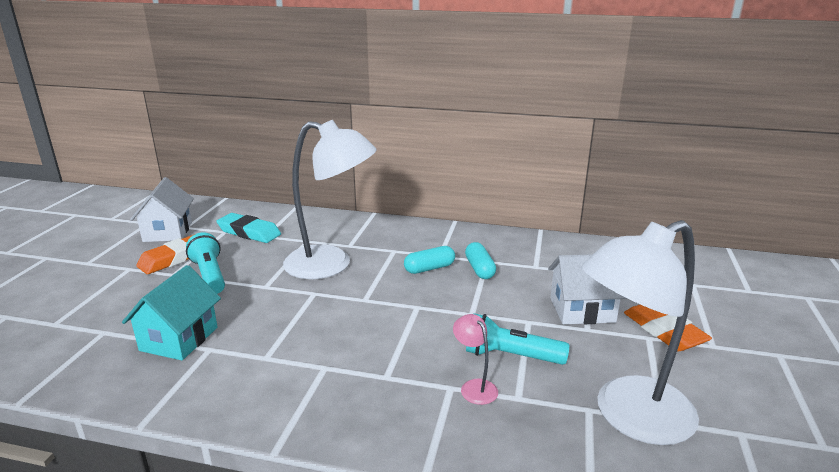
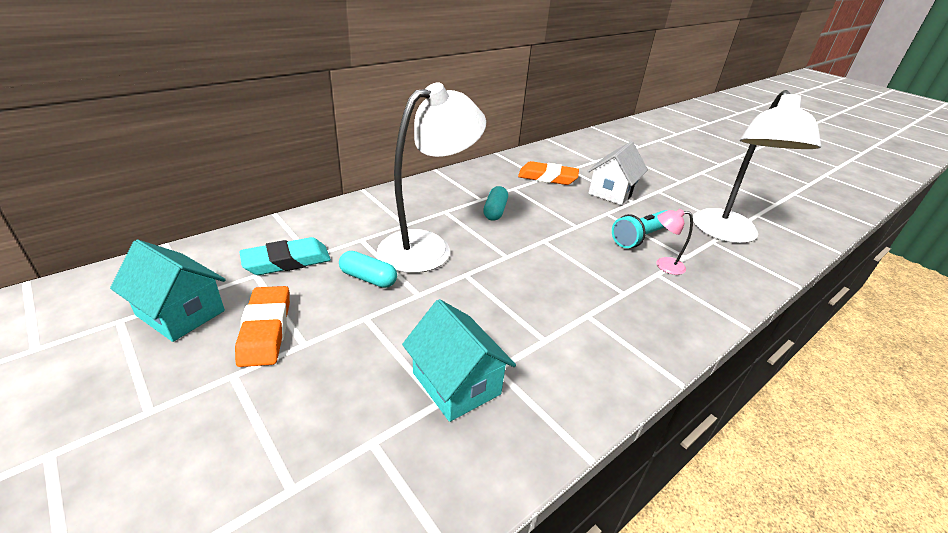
camera: 55 degrees left, 10 degrees up
(168, 232) = (180, 313): white house -> turquoise house
(209, 275) = (345, 319): turquoise flashlight -> none
(479, 269) = (521, 195): turquoise capsule -> turquoise capsule (368, 278)
(664, 331) = (656, 184): orange eraser -> orange eraser (547, 177)

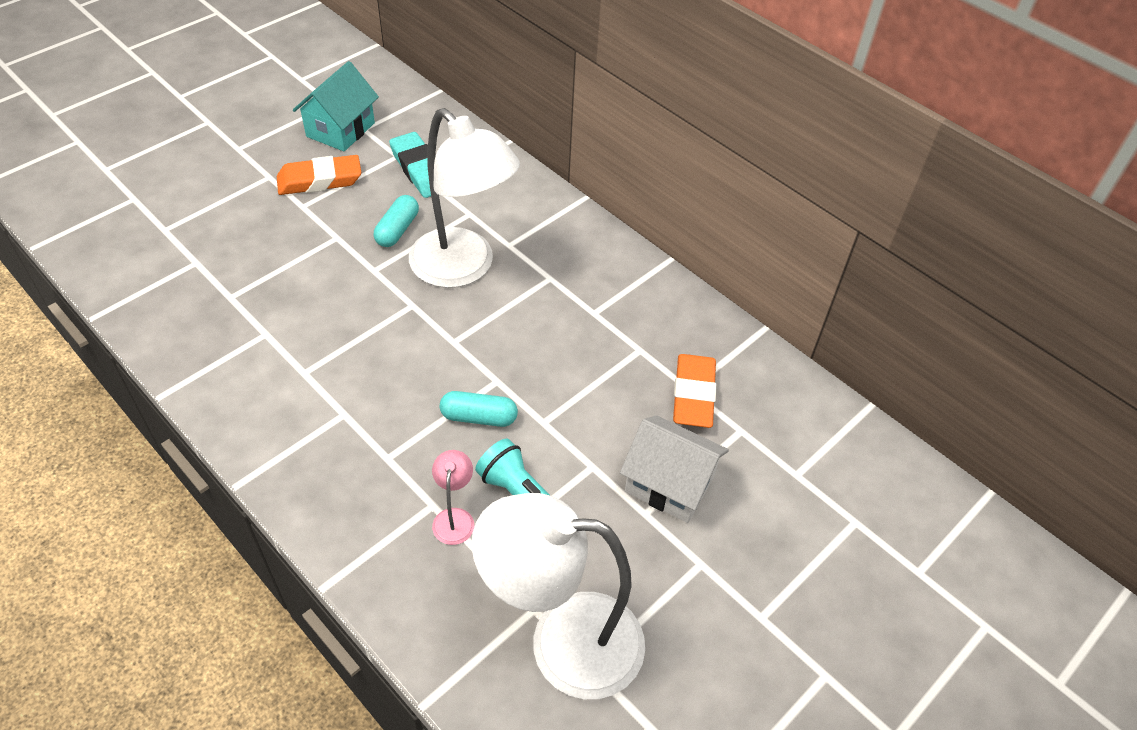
camera: 85 degrees right, 15 degrees up
(456, 383) = (249, 306): turquoise house -> none
(495, 211) = (563, 328): turquoise capsule -> turquoise capsule (479, 417)

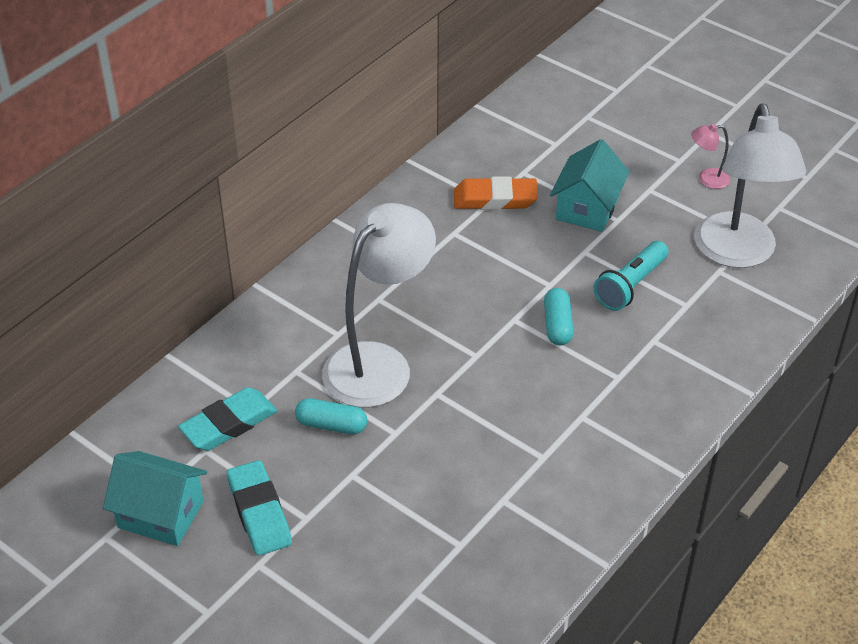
camera: 95 degrees left, 5 degrees down
(320, 180) = (259, 512): orange eraser -> turquoise eraser
(454, 518) = (660, 325): pink lamp -> pink lamp (707, 179)
(669, 484) = (587, 208): white house -> turquoise house

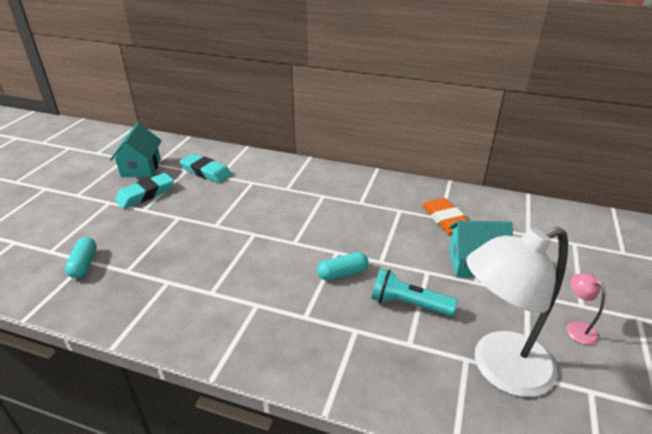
camera: 70 degrees right, 10 degrees down
(331, 425) = (215, 202): turquoise capsule -> turquoise capsule (84, 264)
(379, 363) = (270, 207): white lamp -> none

